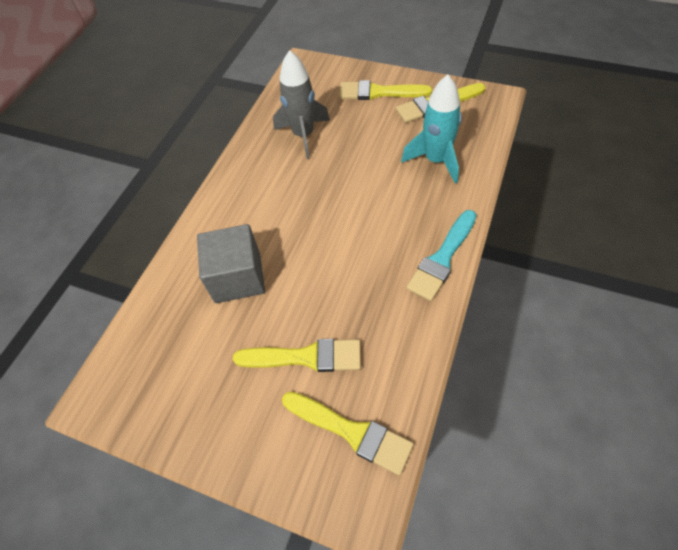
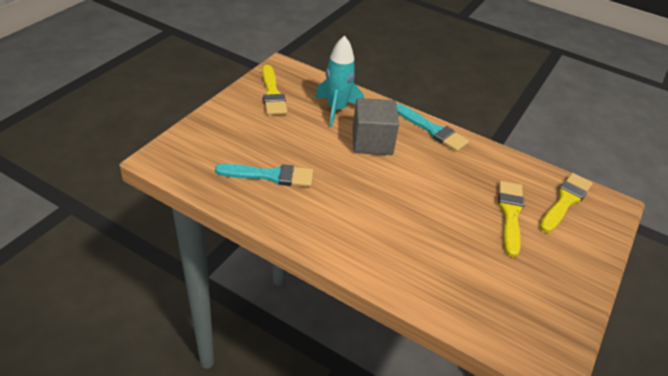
camera: 90 degrees left, 15 degrees down
(238, 277) = (432, 245): grey cube -> grey cube (372, 142)
(303, 135) = (270, 176): grey rocket -> turquoise brush
(378, 92) = (237, 119): yellow brush -> none

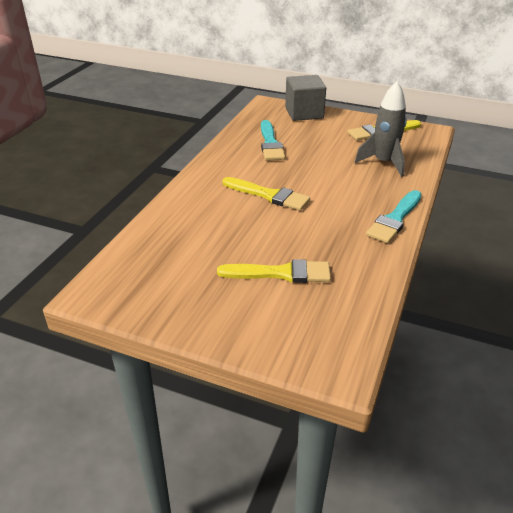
camera: 85 degrees right, 5 degrees down
(336, 110) = (384, 163): turquoise rocket -> grey rocket
(372, 142) = (347, 185): grey cube -> grey cube (304, 113)
(565, 201) = (325, 320): yellow brush -> yellow brush (269, 195)

